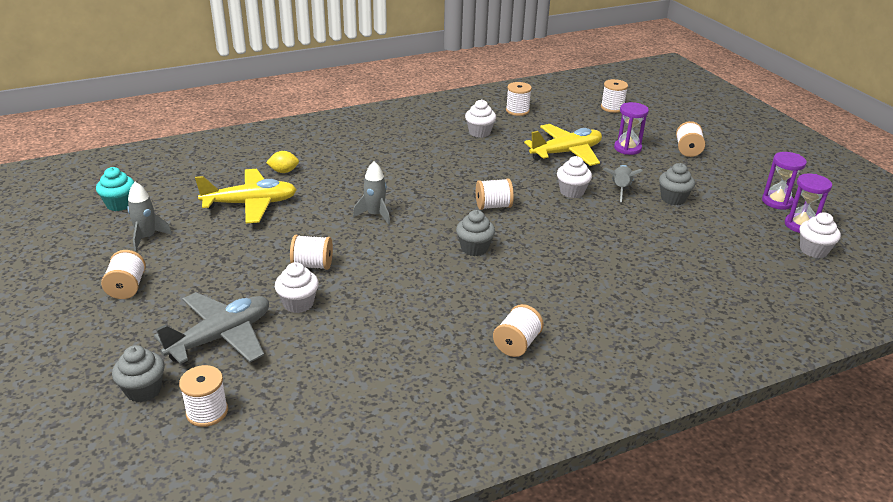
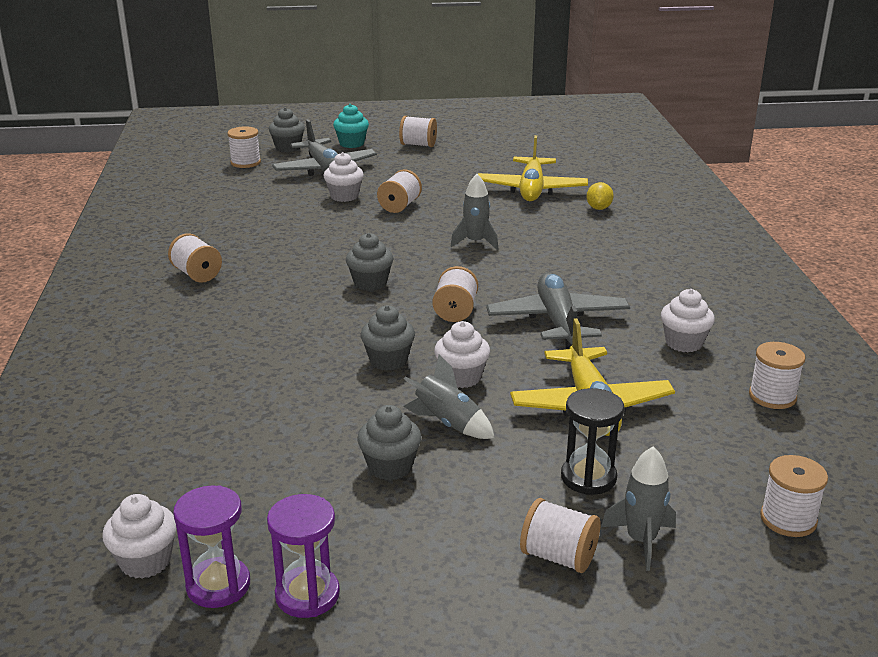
camera: 110 degrees right, 5 degrees down
(119, 204) = (557, 144): turquoise cupcake -> turquoise cupcake (351, 143)
(147, 237) = (492, 151): grey rocket -> grey rocket (641, 540)
(481, 170) = (557, 322): none -> grey plane
(574, 219) = (388, 360): none -> grey cupcake
(627, 148) = (588, 477): purple hourglass -> black hourglass

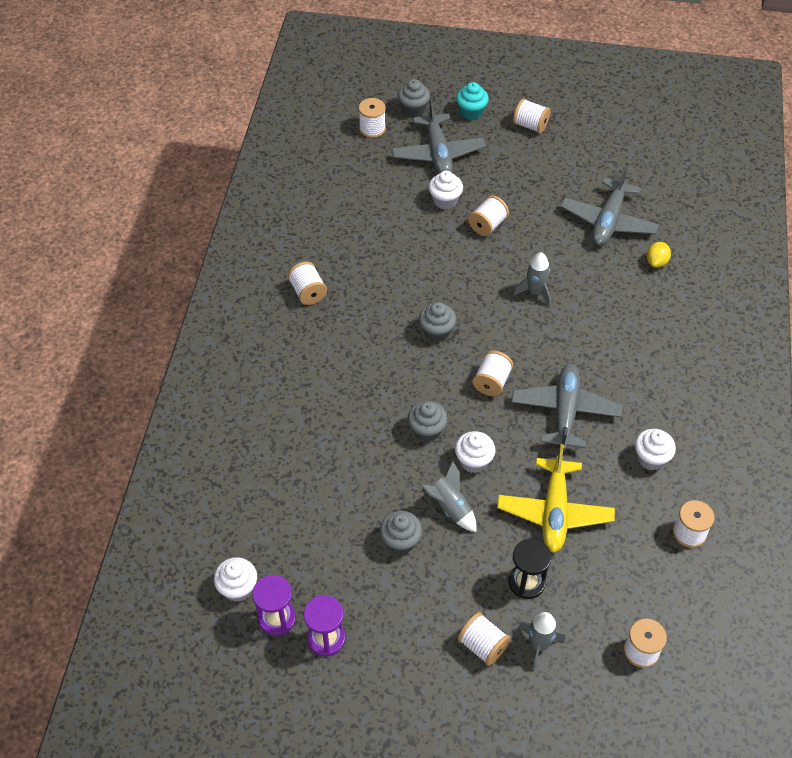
camera: 15 degrees right, 25 degrees up
(531, 189) = (608, 221): yellow plane -> grey plane

